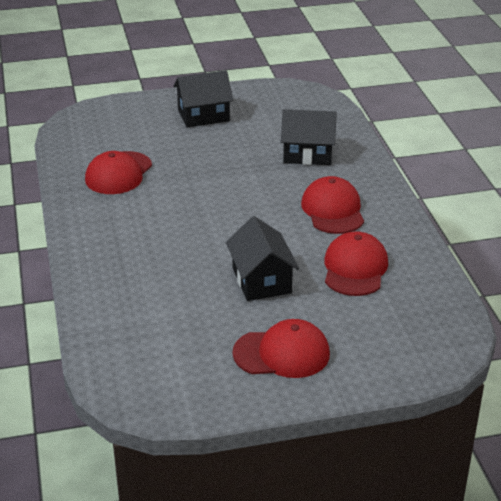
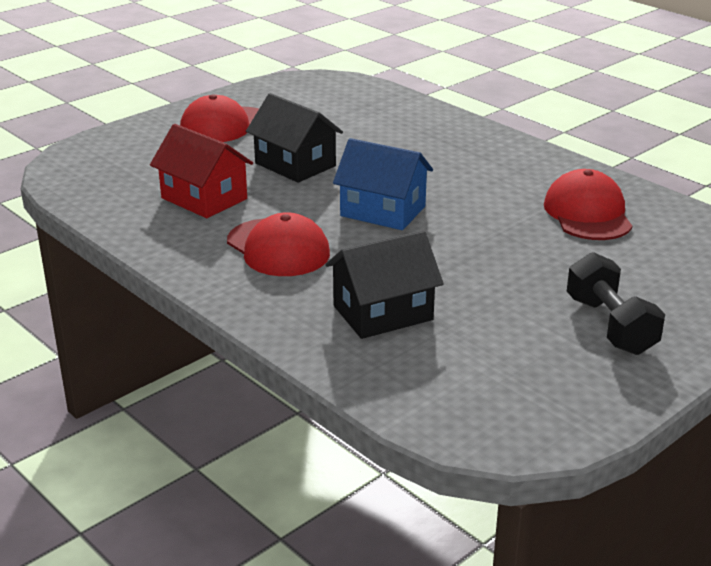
camera: 150 degrees right, 5 degrees down
(203, 115) = (610, 326): black house -> black dumbbell
(241, 216) = (383, 211): none -> blue house
(355, 268) = (204, 198): red cap -> red house

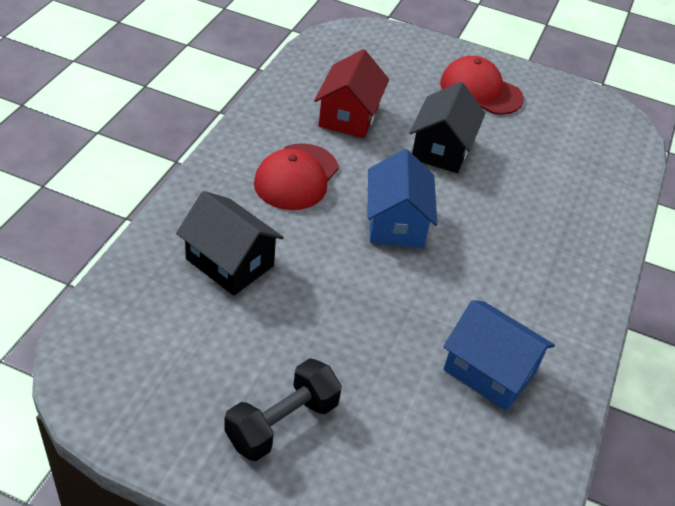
camera: 60 degrees right, 15 degrees up
(587, 213) = (489, 371): red cap -> blue house

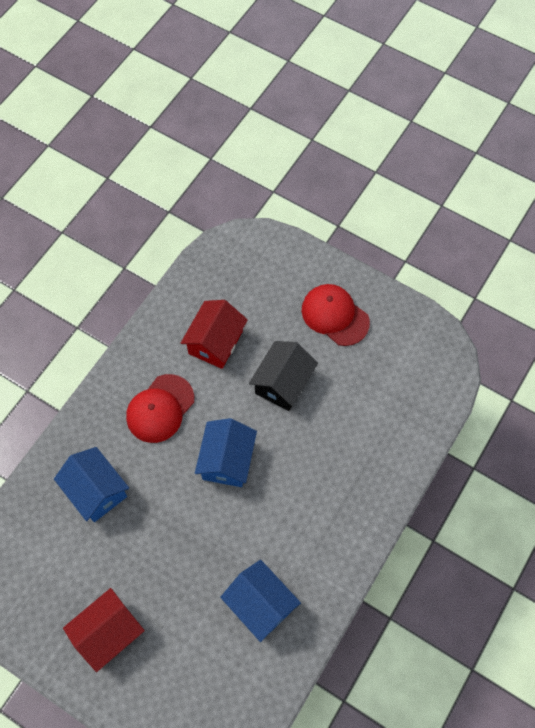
camera: 15 degrees right, 20 degrees up
(229, 262) = (96, 491): black house -> blue house
(282, 423) = (108, 633): black dumbbell -> red house

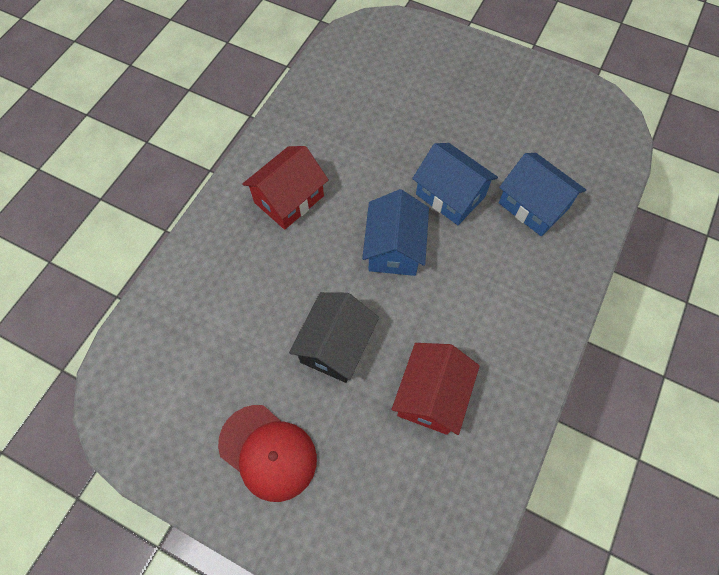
camera: 175 degrees right, 0 degrees up
(108, 633) = (483, 90): red house -> red house (289, 199)
(160, 408) = (485, 301): red cap -> none
(260, 604) = (342, 120): blue house -> blue house (450, 195)

